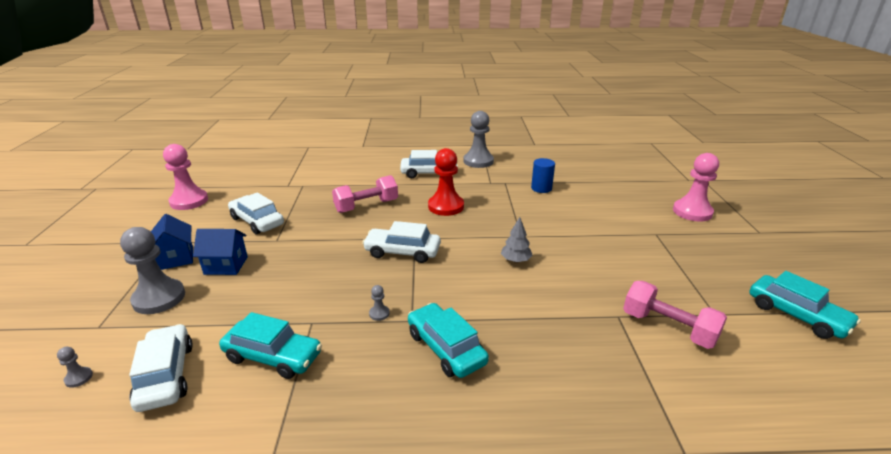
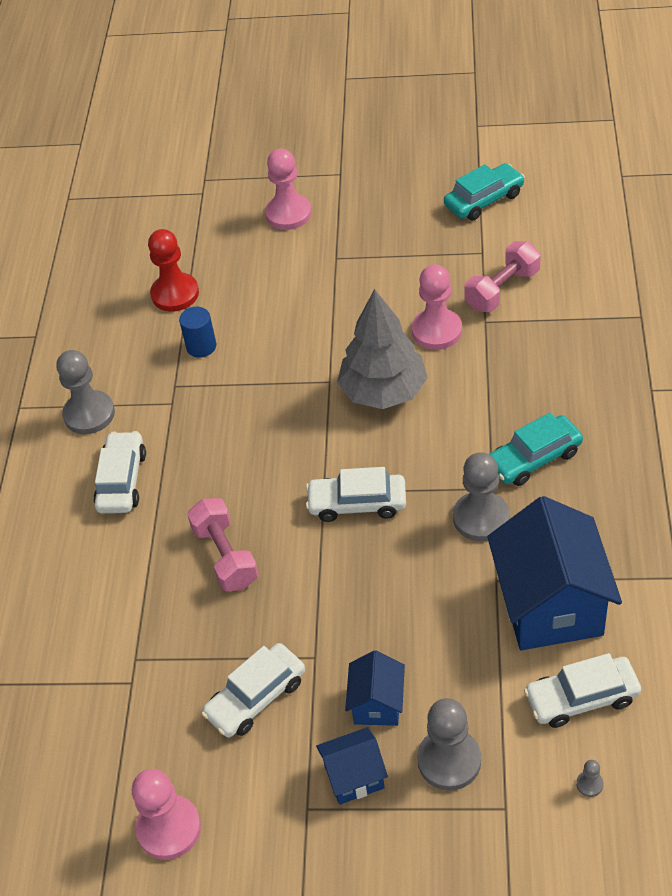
camera: 80 degrees left, 20 degrees up
(273, 356) = (550, 605): turquoise car -> blue house
(379, 313) = (481, 518): grey pawn -> grey pawn, size x2.44
(402, 252) = (357, 503): white car -> white car turned 75 degrees clockwise
(446, 206) = (240, 458): red pawn -> red pawn (175, 294)
(516, 260) = (383, 391): grey tree -> grey tree, size x2.33
(594, 286) = (437, 331): none -> pink pawn

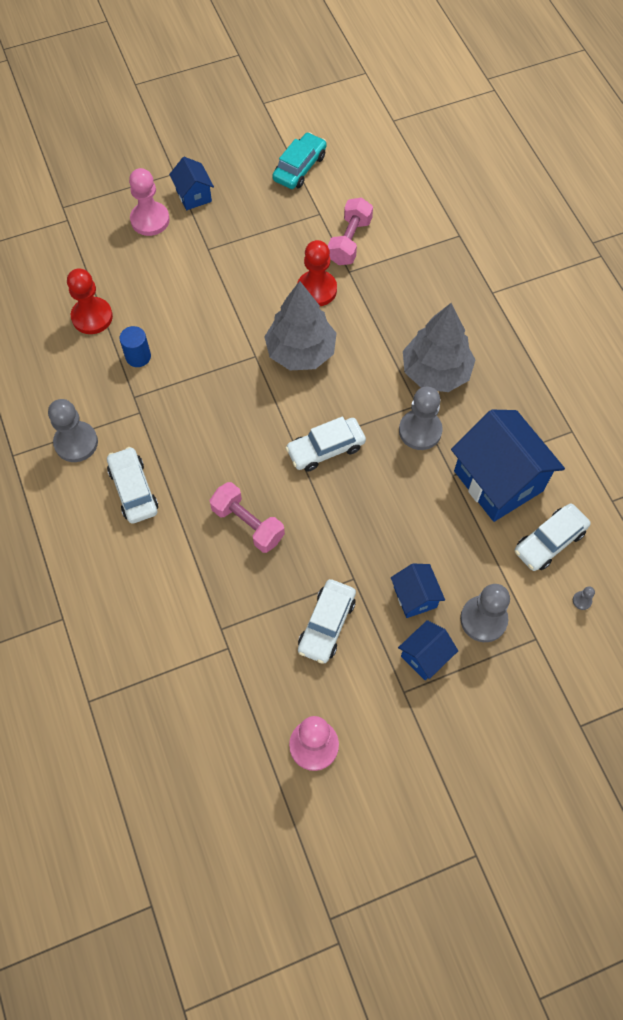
camera: 30 degrees left, 15 degrees up
(349, 201) = (193, 195): none -> blue house
(437, 331) = (317, 290): pink pawn -> red pawn
(534, 458) = (435, 372): turquoise car -> grey tree

